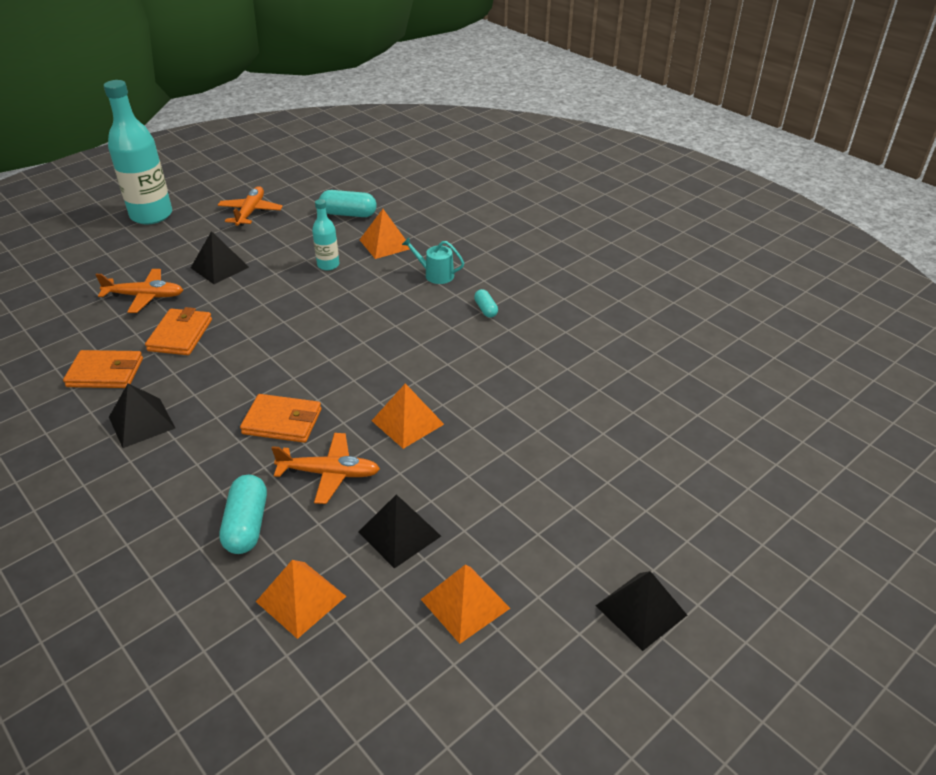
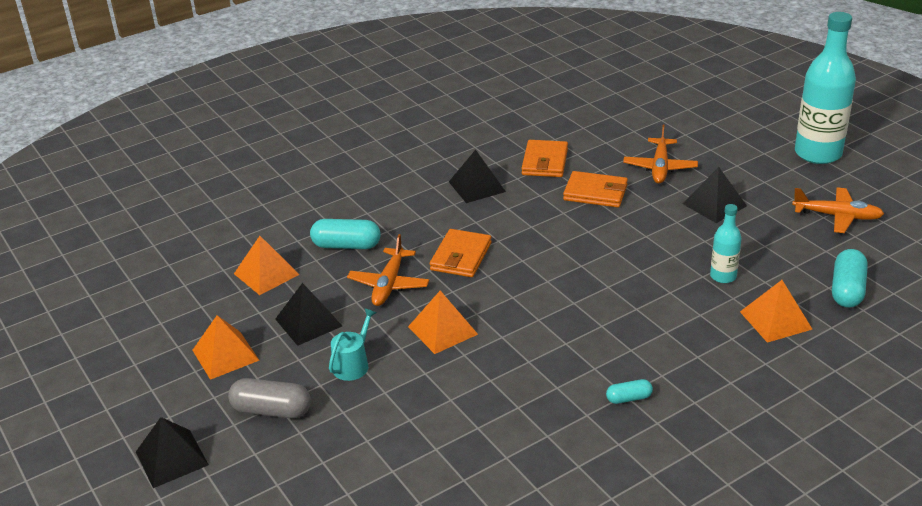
camera: 100 degrees right, 5 degrees down
(435, 275) = (705, 360): turquoise watering can -> turquoise watering can (353, 364)
(548, 536) = (272, 410): none -> grey capsule

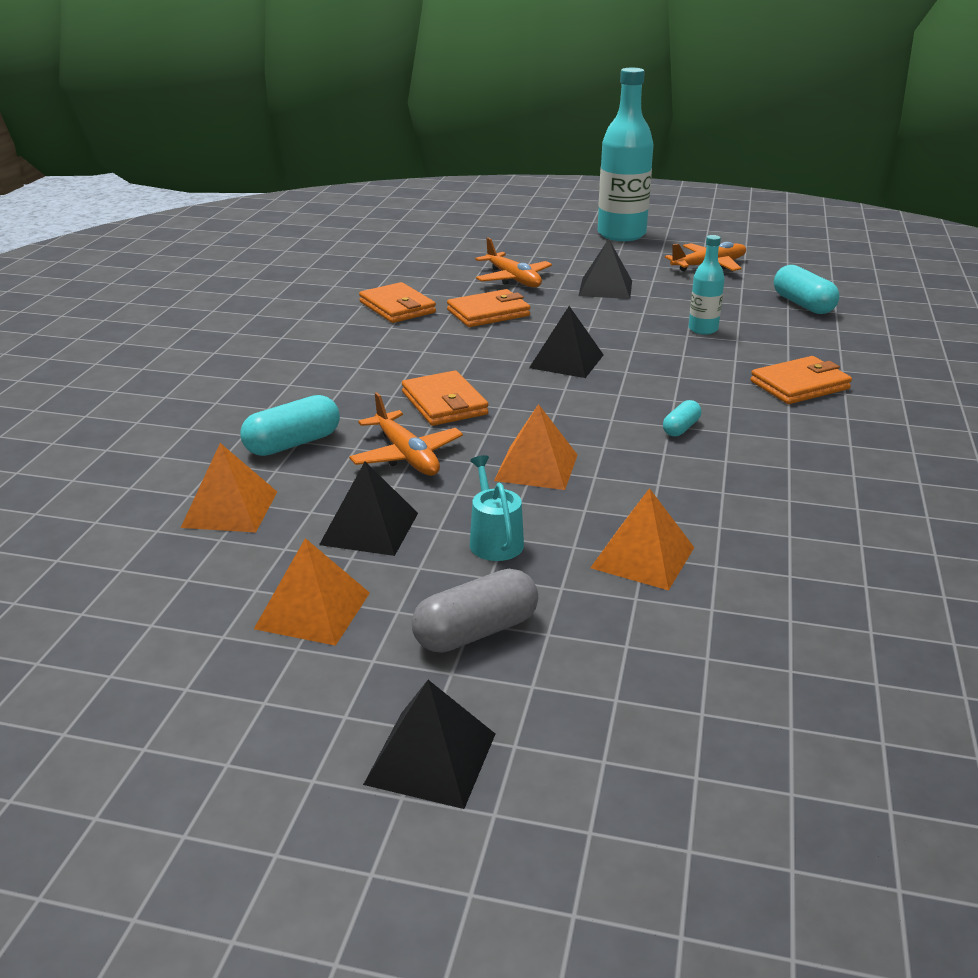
camera: 45 degrees left, 5 degrees down
(477, 186) = (359, 346): black pyramid -> black pyramid (566, 361)
(629, 398) = (797, 439): turquoise capsule -> turquoise capsule (681, 428)
(708, 359) = (799, 385): none -> orange wallet
(775, 320) = (794, 341): orange pyramid -> orange pyramid (642, 557)

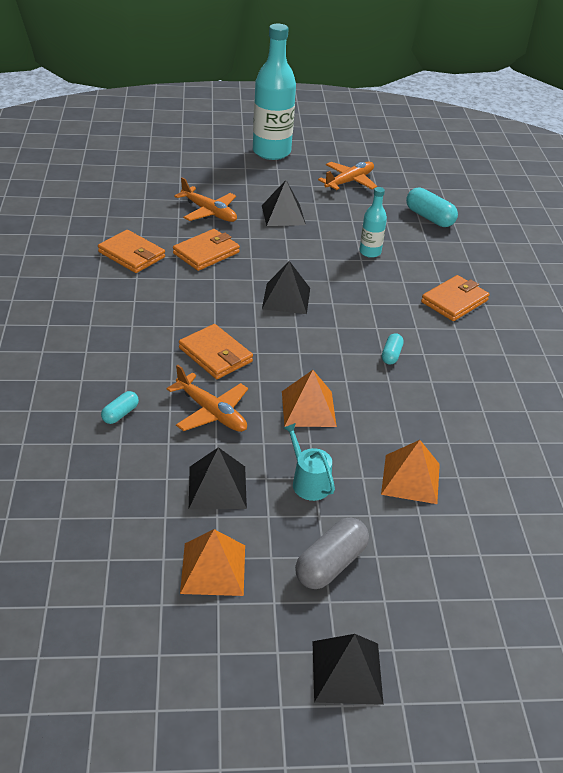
camera: 20 degrees left, 10 degrees up
(230, 509) = (105, 487): orange pyramid -> none
(293, 444) = (120, 414): turquoise capsule -> turquoise capsule, size x0.56

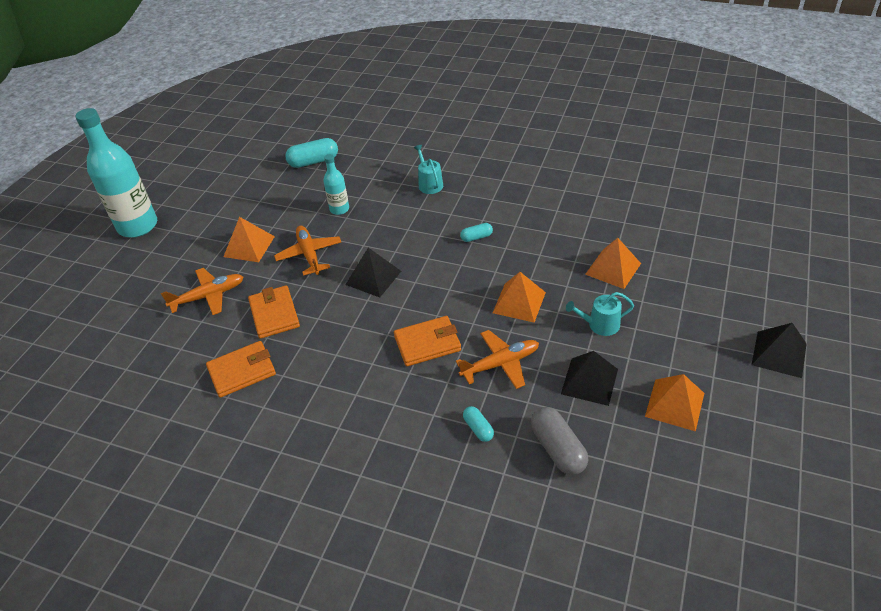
camera: 60 degrees left, 5 degrees up
(283, 215) = (249, 246): black pyramid -> orange pyramid
(330, 564) = (684, 335): grey capsule -> grey capsule (558, 449)
(349, 181) = (227, 190): orange plane -> orange plane (309, 255)
(391, 355) = (476, 237): turquoise capsule -> turquoise capsule turned 60 degrees counterclockwise
(454, 301) = (429, 184): orange wallet -> turquoise watering can

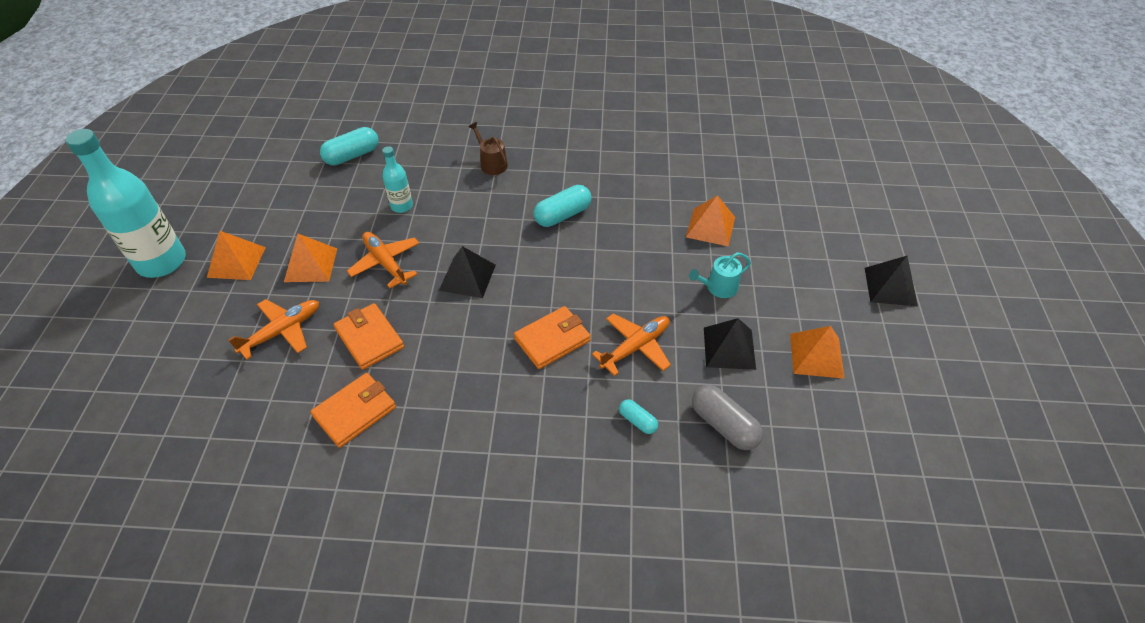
camera: 20 degrees left, 5 degrees up
(429, 184) = (491, 164): turquoise watering can -> brown watering can
(476, 237) = (562, 215): turquoise capsule -> turquoise capsule, size x1.78
(519, 302) = (631, 278): orange pyramid -> orange pyramid (236, 262)

